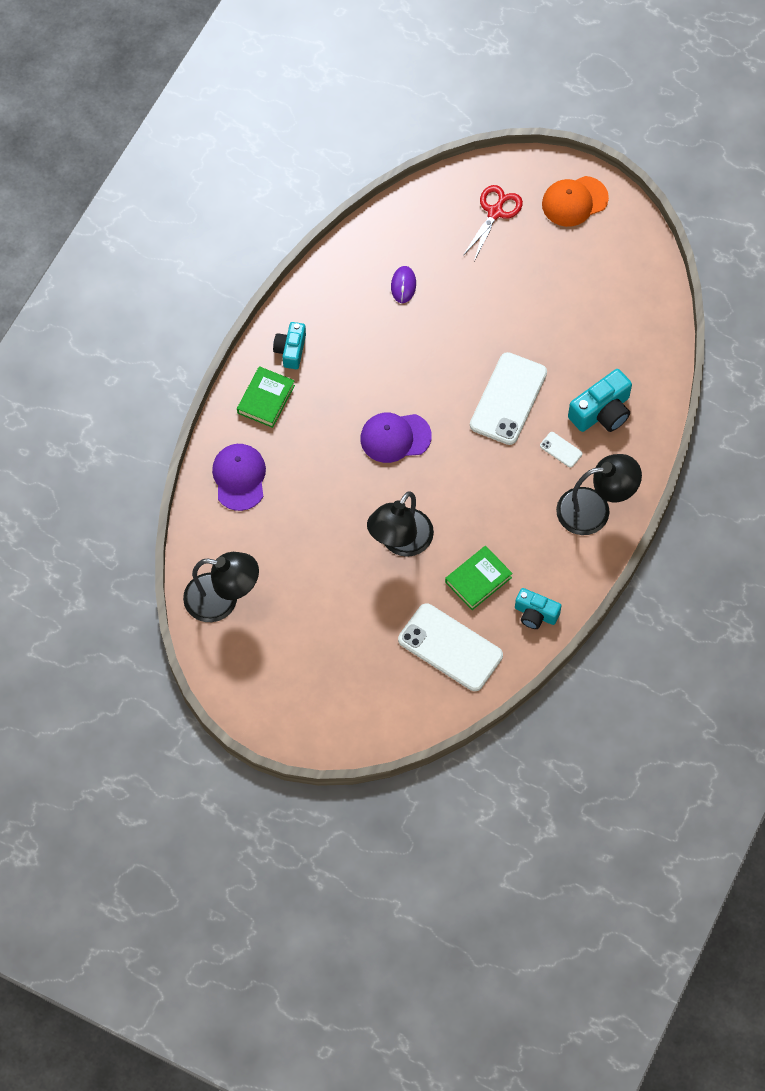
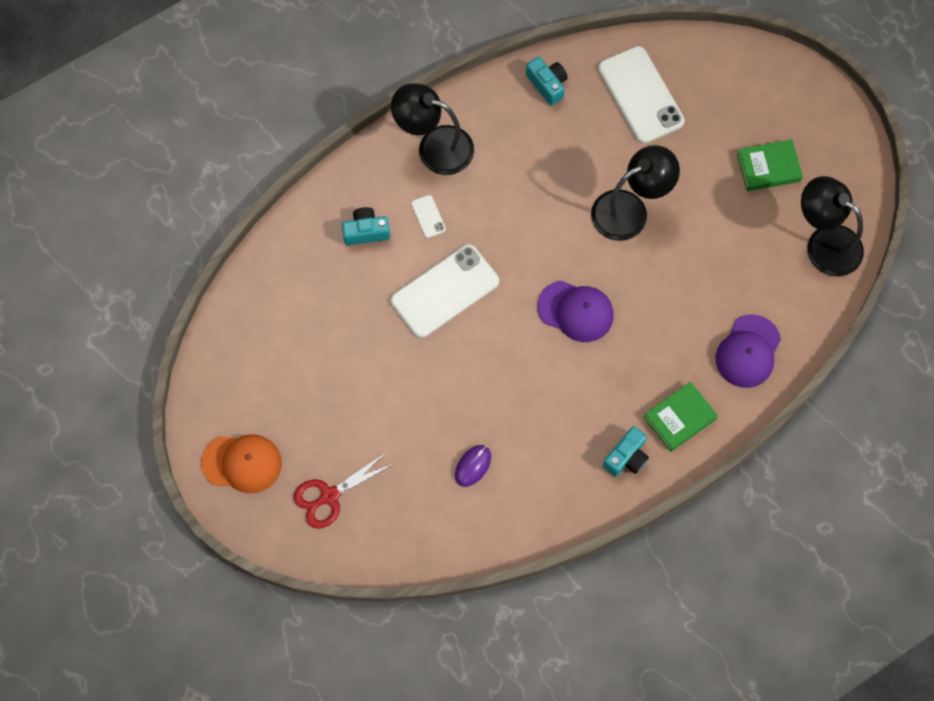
camera: 150 degrees left, 5 degrees up
(478, 580) = (579, 139): green book -> green book (768, 167)
(602, 412) = (366, 231): turquoise camera -> turquoise camera, size x0.66

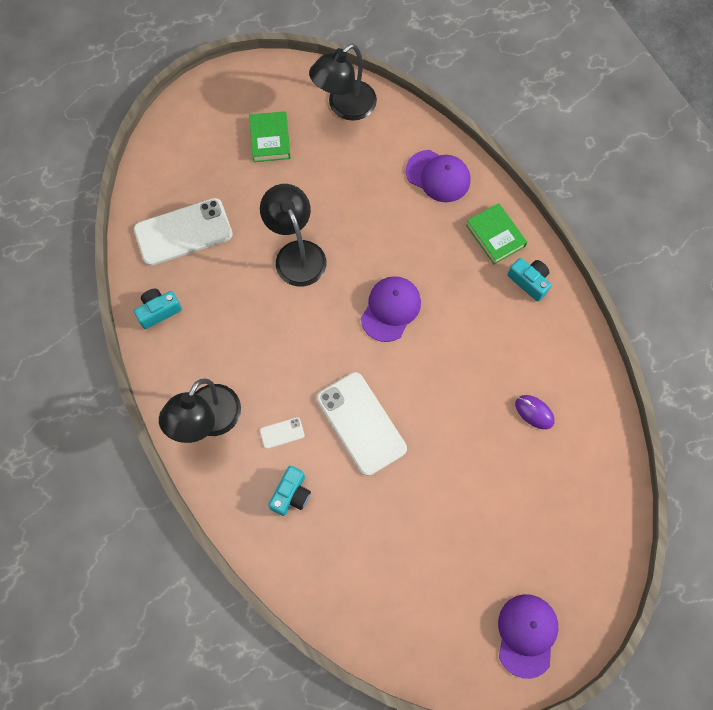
camera: 85 degrees left, 0 degrees up
(242, 463) = (526, 635): orange cap -> purple cap
(329, 496) = (561, 548): red scissors -> none
(366, 231) = (291, 494): turquoise camera -> turquoise camera turned 150 degrees counterclockwise

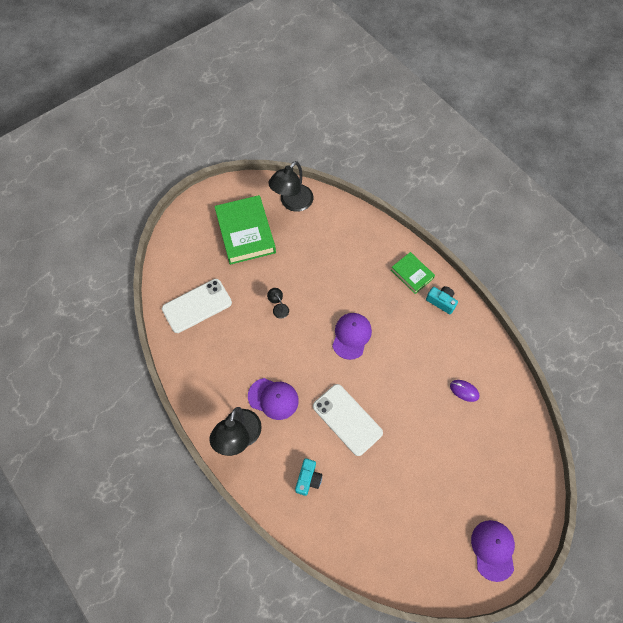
camera: 10 degrees left, 5 degrees down
(159, 311) = (189, 364): turquoise camera -> none
(270, 139) = (245, 232): green book -> green book, size x1.83
(282, 433) = (293, 436): white phone -> none
(296, 253) = (279, 308): black lamp -> black lamp, size x0.46
(438, 176) = (365, 240): purple cap -> purple cap (273, 398)

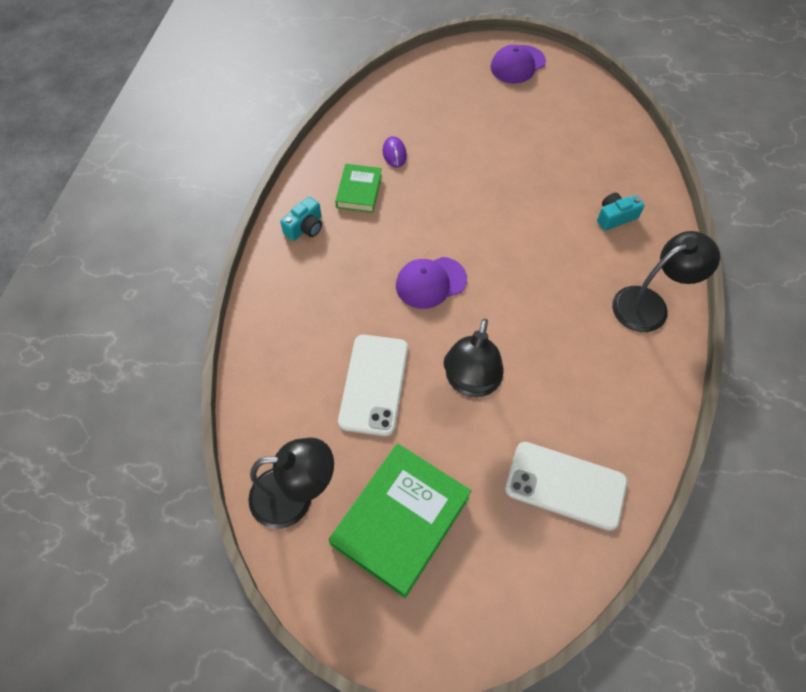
camera: 130 degrees left, 5 degrees down
(273, 398) = (578, 304): purple cap -> none
(279, 308) = (471, 383): black lamp -> black lamp, size x2.17
(347, 419) = (525, 225): white phone -> white phone (374, 384)
(412, 274) = (292, 276): green book -> green book (359, 191)
(441, 301) = (305, 227): turquoise camera -> turquoise camera turned 135 degrees counterclockwise

